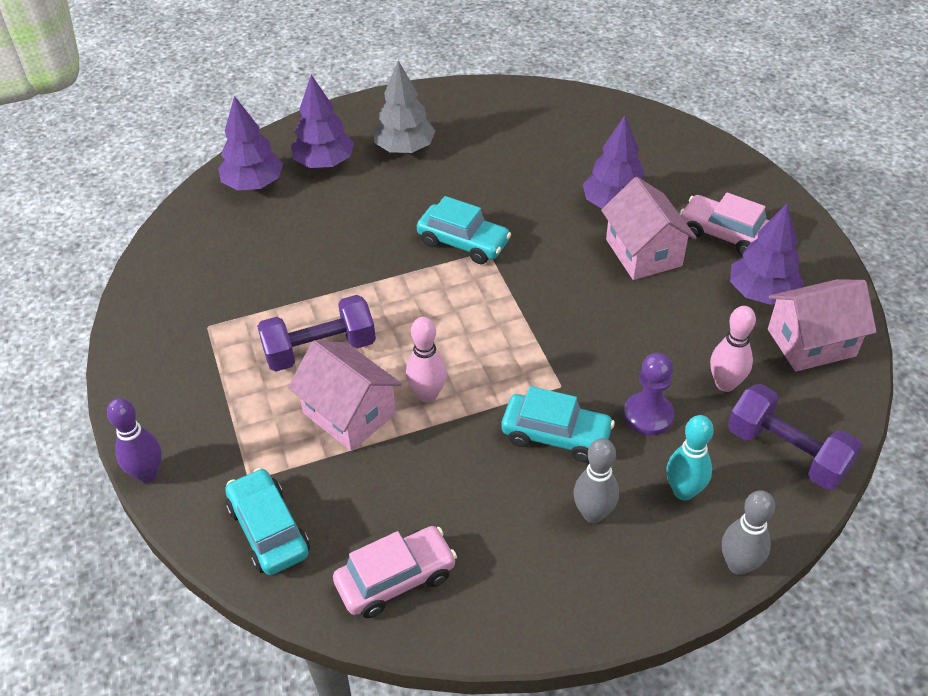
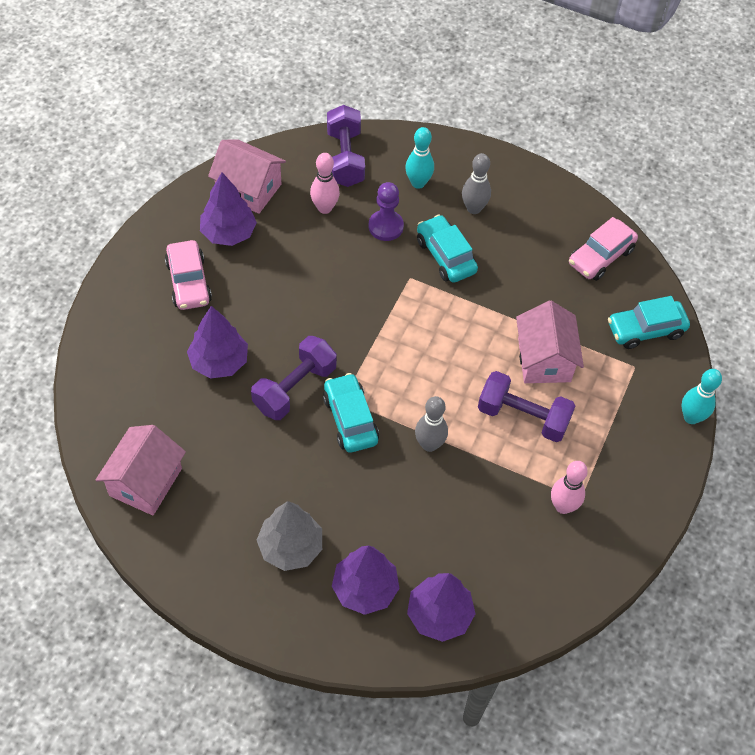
camera: 140 degrees left, 10 degrees up
(147, 474) = (691, 417): purple bowling pin -> turquoise bowling pin
(268, 530) = (645, 330): turquoise car -> turquoise car turned 60 degrees clockwise
(396, 579) = (600, 257): pink car -> pink car turned 60 degrees counterclockwise
(427, 394) = (488, 334): pink bowling pin -> pink bowling pin (563, 506)
(533, 230) = (295, 388): none -> purple dumbbell
(643, 252) = (252, 313): pink house -> pink house (145, 482)
(738, 564) = (436, 140): grey bowling pin -> grey bowling pin (429, 444)

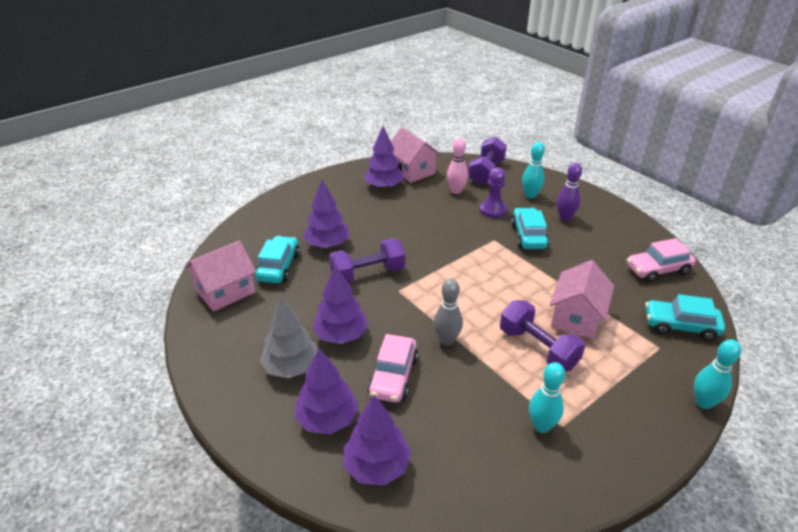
camera: 30 degrees right, 20 degrees down
(189, 282) = (340, 201): pink car -> pink car (393, 376)
(317, 485) = (341, 335): none -> purple tree
(350, 419) = (395, 304): turquoise car -> turquoise car (278, 267)
(473, 208) = (565, 217): grey bowling pin -> purple bowling pin
(563, 506) = (541, 426): pink bowling pin -> turquoise bowling pin

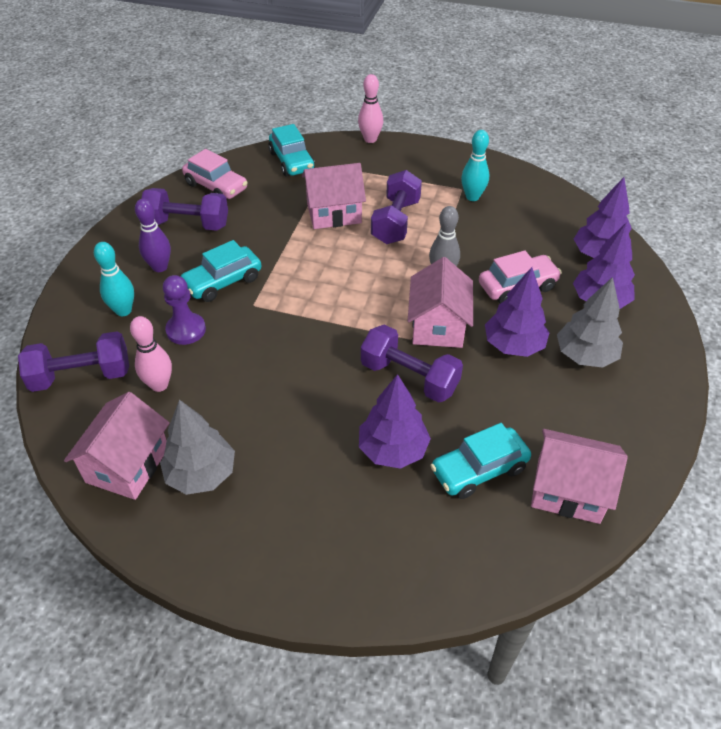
camera: 125 degrees left, 10 degrees up
(383, 186) = (201, 474): purple tree -> grey tree
(397, 309) = (438, 325): none -> pink house
(610, 241) = (188, 224): none -> purple dumbbell
(703, 402) = (370, 139): turquoise bowling pin -> pink bowling pin

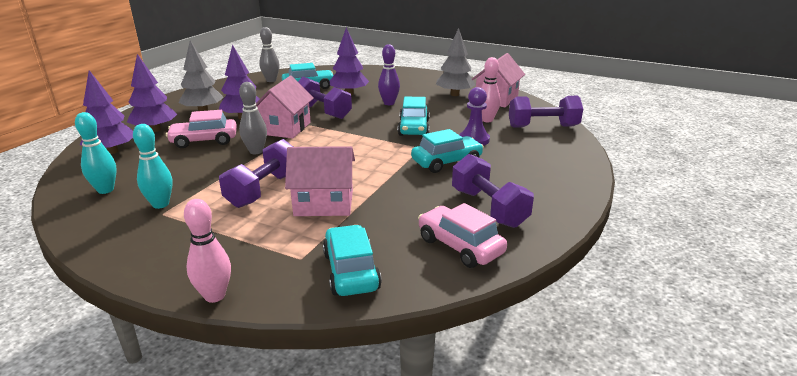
camera: 170 degrees left, 20 degrees down
(123, 311) = (529, 153): turquoise bowling pin -> turquoise bowling pin (105, 190)
(160, 267) = (507, 176): purple bowling pin -> purple bowling pin (389, 103)
(188, 224) = (488, 208): purple dumbbell -> purple dumbbell turned 45 degrees clockwise
(266, 348) = (414, 128): none -> turquoise car
(568, 491) = (271, 80): pink house -> grey bowling pin

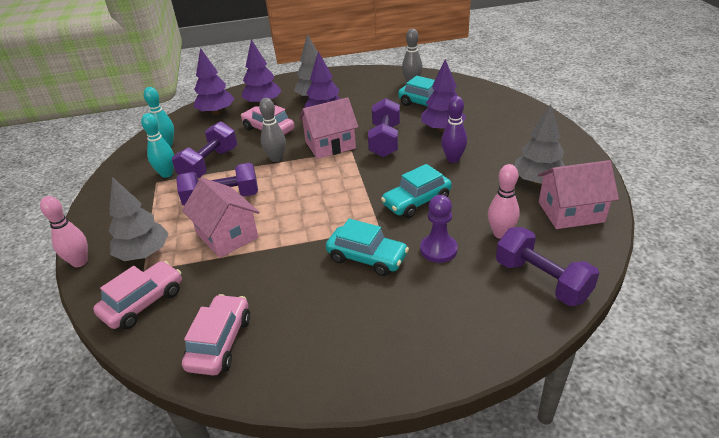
camera: 55 degrees right, 10 degrees up
(273, 251) = (144, 253): none -> grey tree
(351, 271) = (143, 303): turquoise car -> pink car
(488, 208) = (302, 328): purple dumbbell -> purple dumbbell (209, 164)

